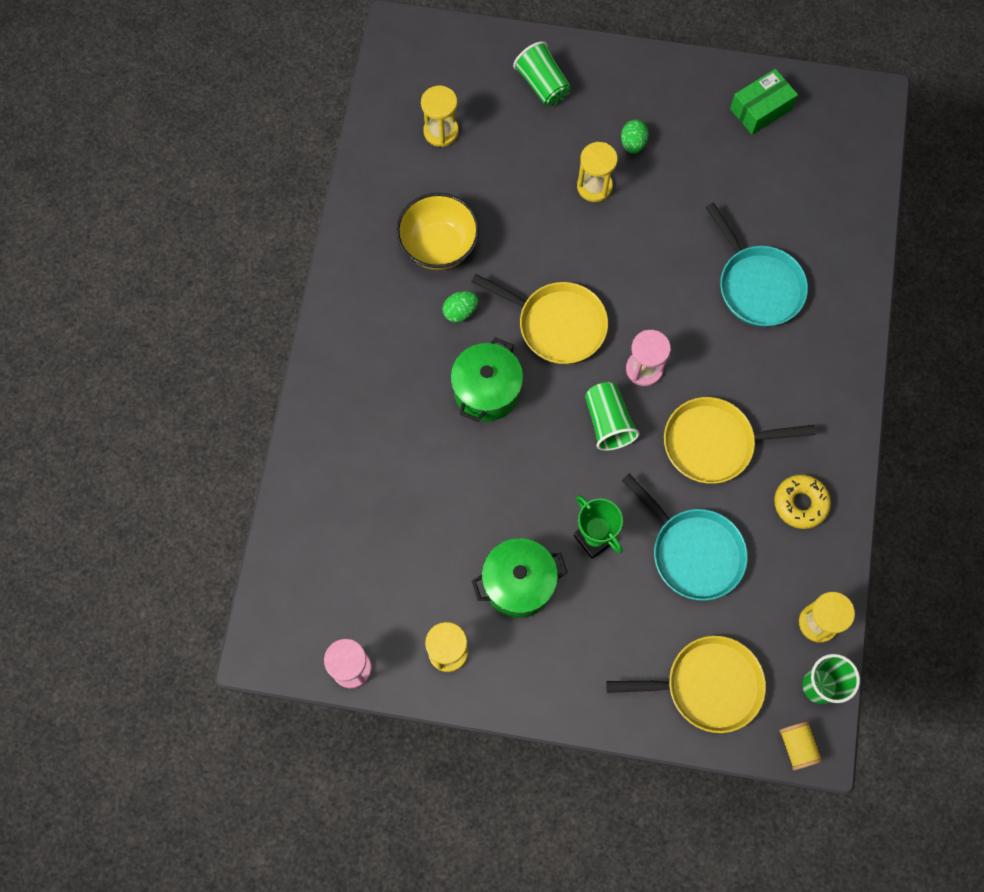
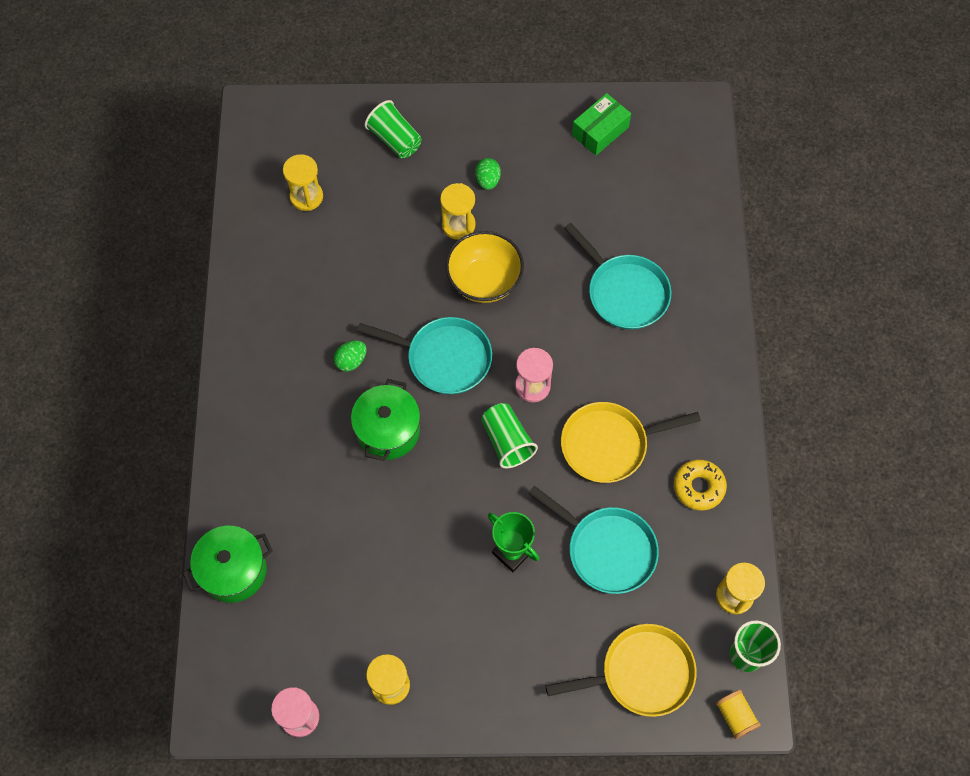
camera: 10 degrees left, 5 degrees down
(439, 246) = (321, 303): yellow bowl -> yellow bowl (484, 281)
(518, 583) = (447, 608): green pot -> green pot (233, 570)
(557, 324) = (444, 358): yellow pan -> turquoise pan

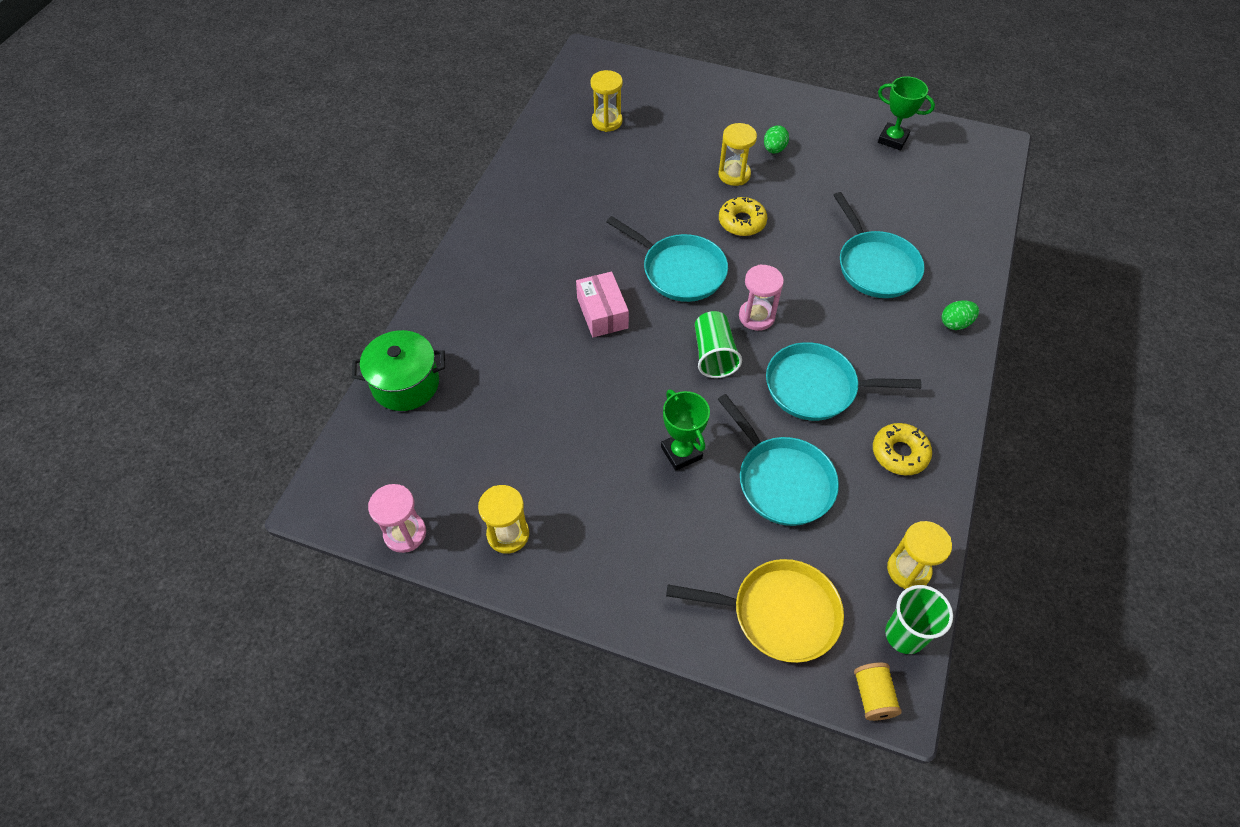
camera: 20 degrees right, 10 degrees down
(351, 361) = (592, 249): green egg -> green egg (955, 323)
(388, 430) = (602, 313): green pot -> pink box
(395, 139) = (702, 101): green cup -> none
(484, 281) = (742, 222): yellow bowl -> yellow donut
(600, 131) = (893, 139): green box -> green trophy
(609, 444) = (816, 387): yellow pan -> turquoise pan

